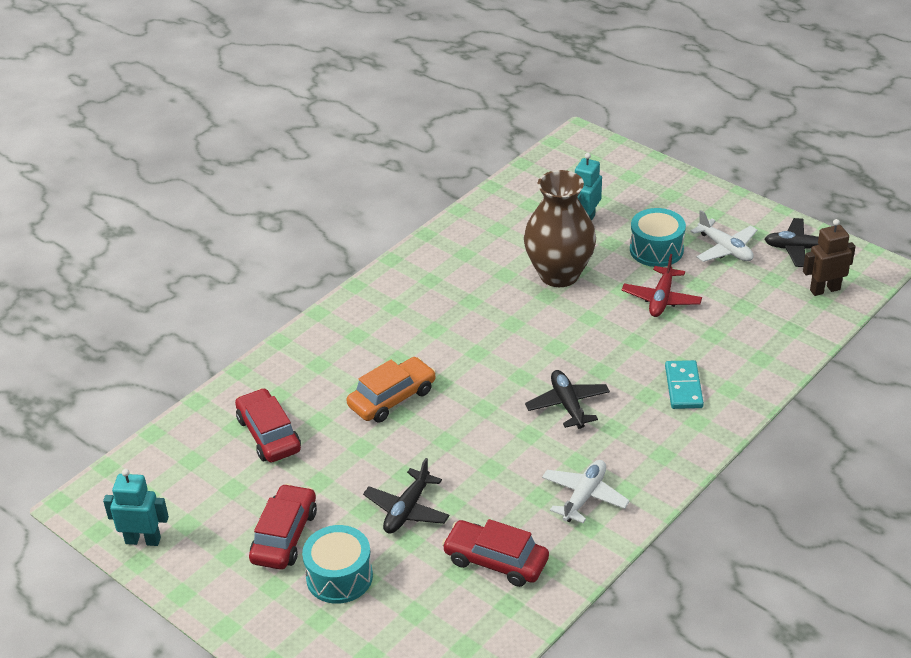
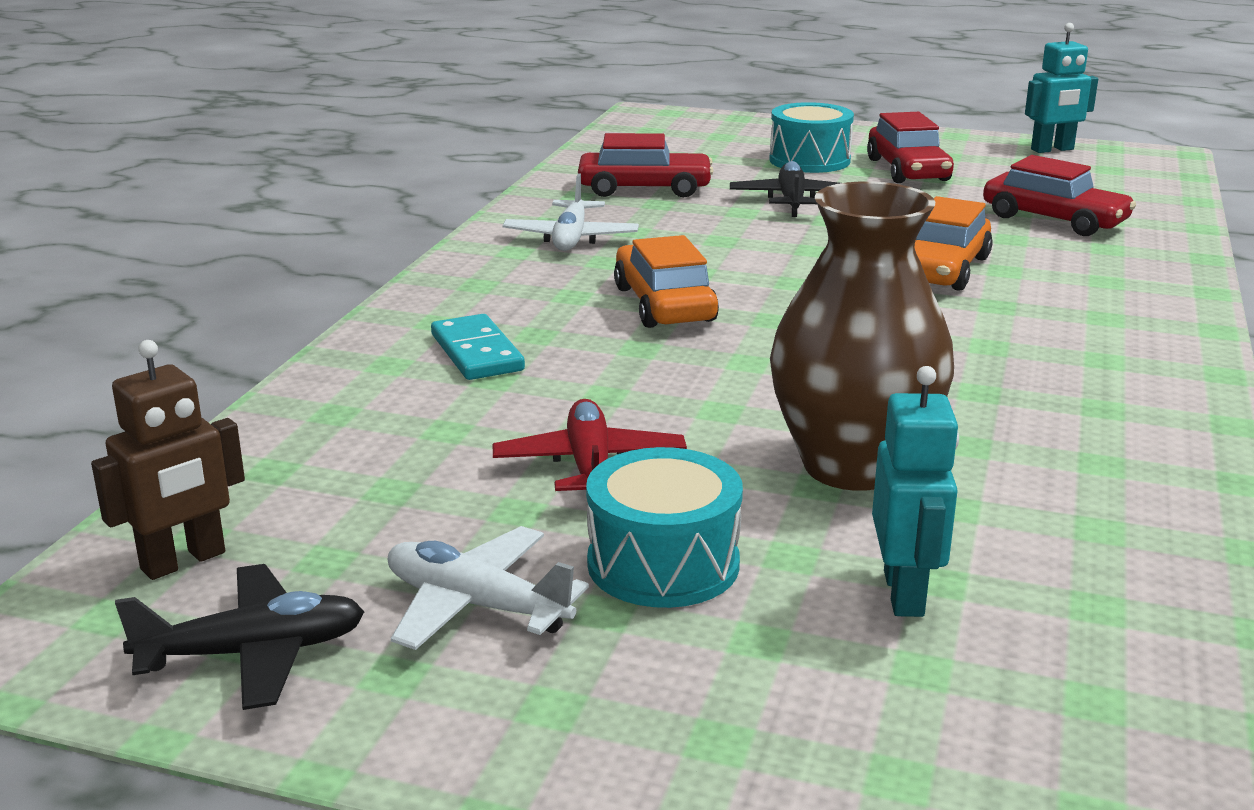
camera: 155 degrees right, 15 degrees down
(568, 405) = (664, 304): black plane -> orange car

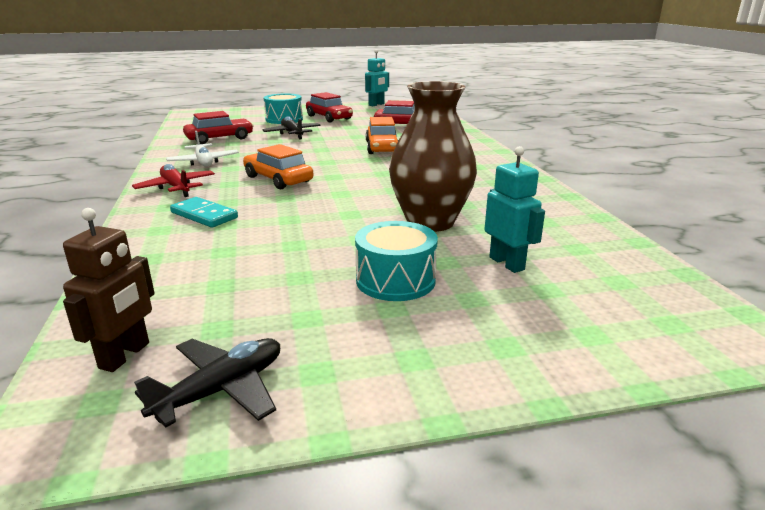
camera: 30 degrees left, 0 degrees up
(476, 605) = (325, 325): white plane -> none
(590, 466) = (315, 249): red plane -> red plane (176, 188)

